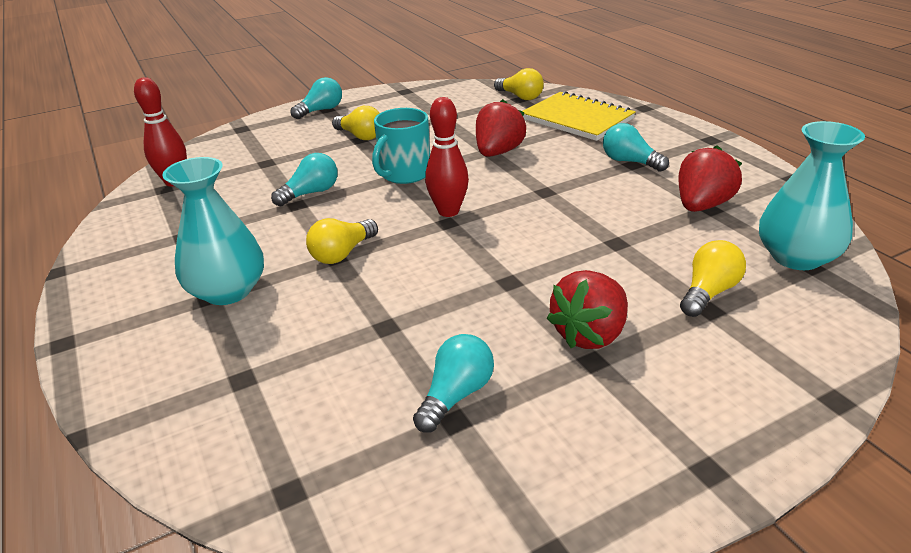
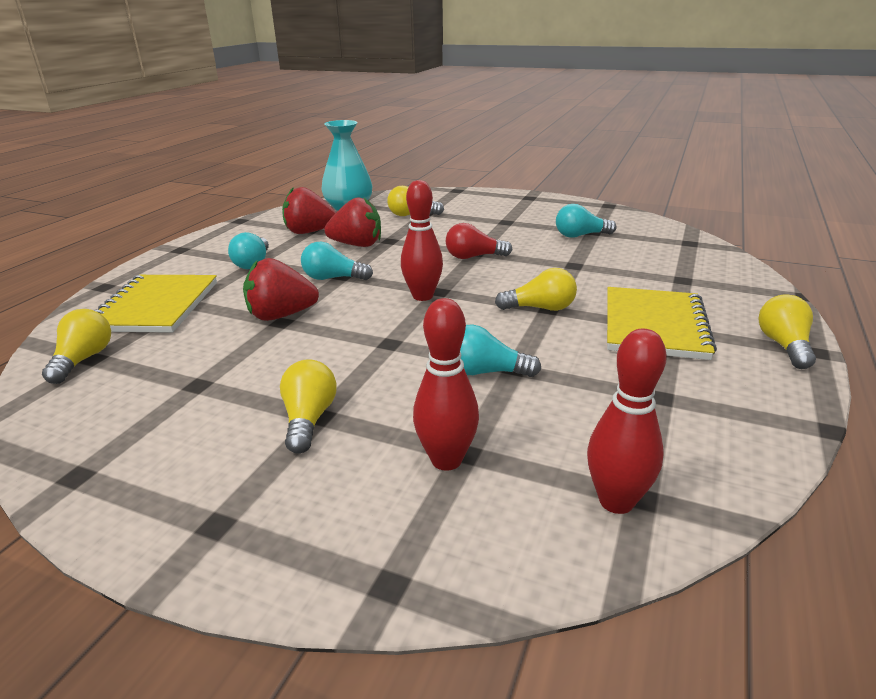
camera: 130 degrees left, 5 degrees down
(96, 333) = (784, 346): none -> yellow light bulb
(228, 291) = (654, 325): turquoise vase -> yellow notebook
(271, 157) = (446, 460): none -> red bowling pin
(321, 110) = (228, 527): turquoise light bulb -> turquoise light bulb (333, 278)
(404, 173) = (380, 342): turquoise mug -> none
(497, 273) = (474, 257): none -> red light bulb
(589, 334) = (488, 226): red strawberry -> red strawberry (357, 245)

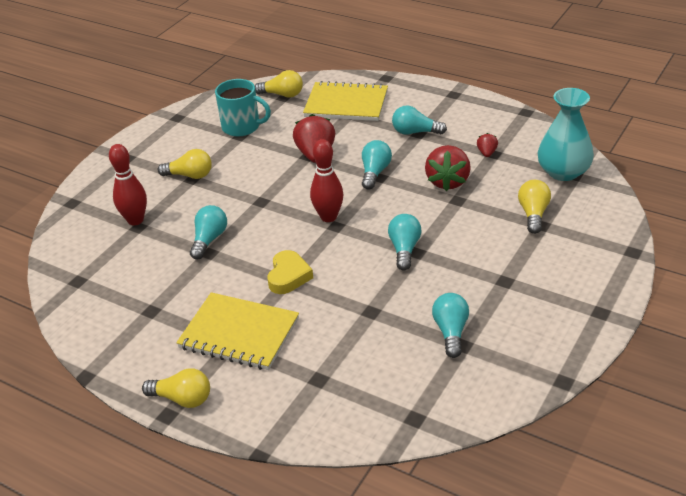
camera: 100 degrees right, 10 degrees up
(168, 386) = (242, 127): none -> turquoise mug
(309, 232) = (487, 153): red strawberry -> red strawberry, size x0.49
(474, 257) = (404, 249): red light bulb -> turquoise light bulb
(540, 308) = (288, 276): yellow light bulb -> yellow heart
(616, 501) = (79, 271): red bowling pin -> none

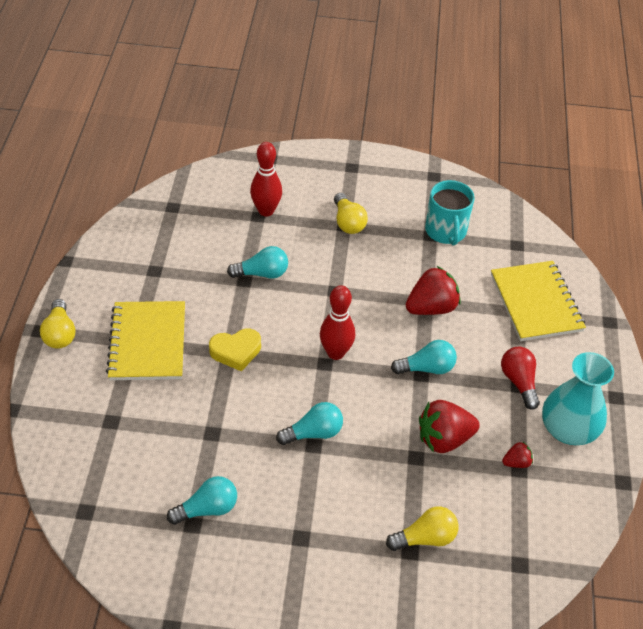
camera: 60 degrees right, 10 degrees up
(282, 94) = (521, 242): yellow light bulb -> none
(415, 132) = (519, 382): turquoise light bulb -> red light bulb
(563, 172) = (520, 551): turquoise vase -> turquoise vase (568, 429)

